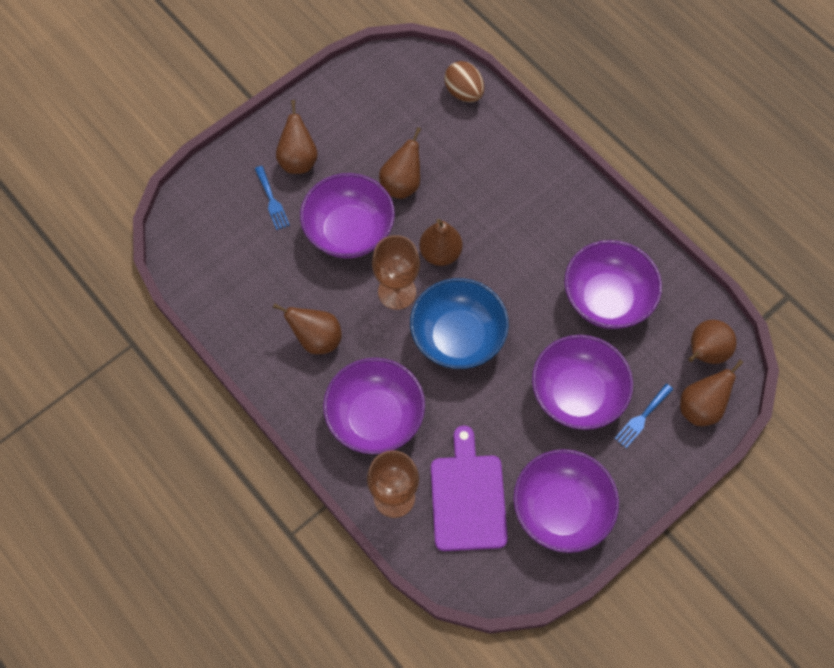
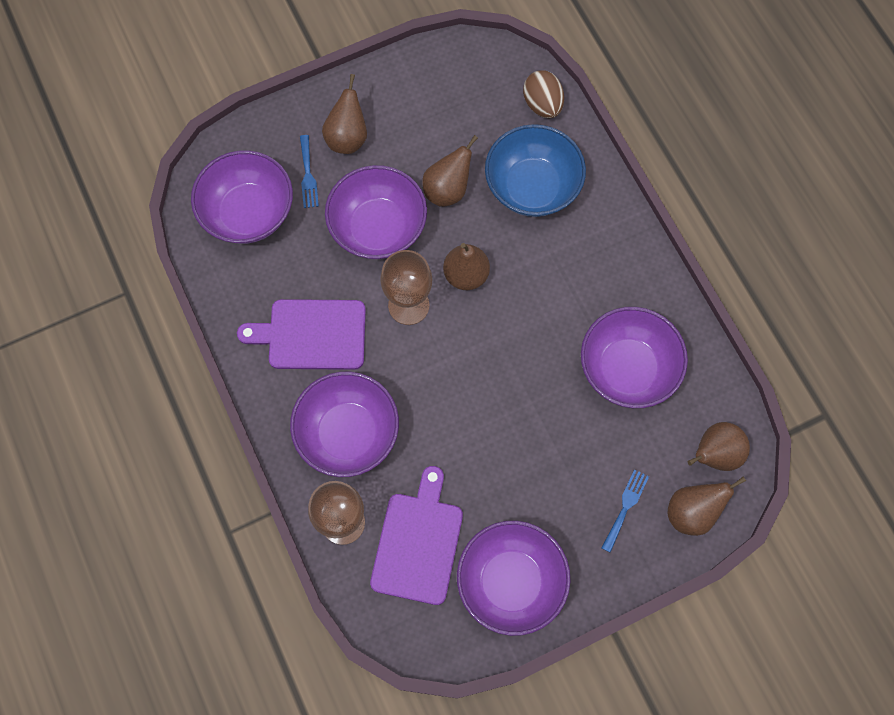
camera: 15 degrees right, 5 degrees up
(316, 339) = (312, 335): brown pear -> purple cutting board
(458, 337) = (458, 370): blue bowl -> blue bowl (532, 187)
(577, 394) = (564, 463): purple bowl -> purple bowl (248, 213)
(642, 418) = (625, 507): blue fork -> blue fork turned 150 degrees clockwise

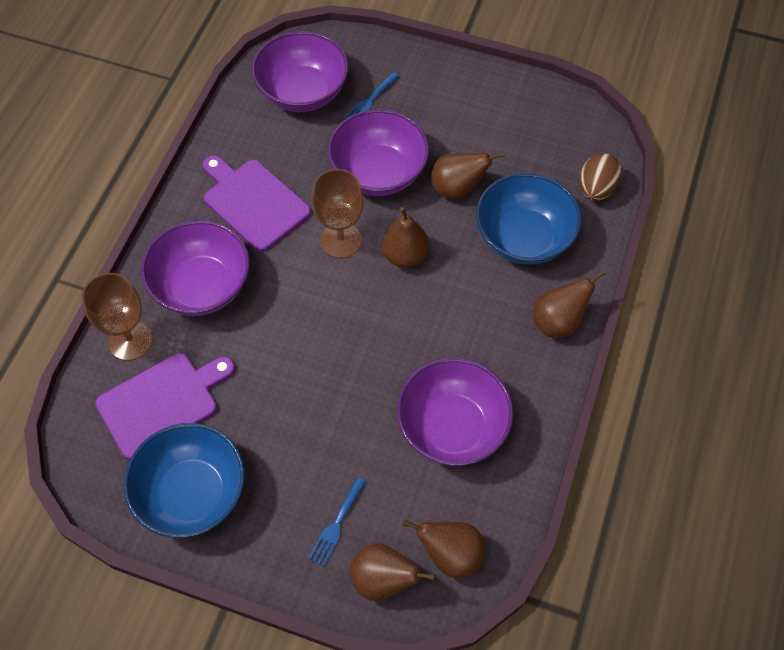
camera: 45 degrees right, 10 degrees down
(347, 138) = (424, 99): brown pear -> brown pear (558, 322)
(511, 582) = (192, 493): purple bowl -> blue bowl
(625, 507) = (336, 525): blue fork -> blue fork turned 135 degrees clockwise

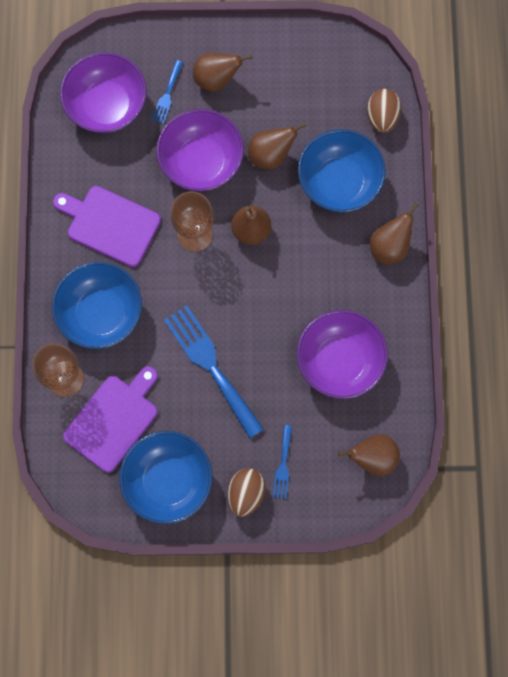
camera: 20 degrees left, 15 degrees up
(202, 286) = (101, 313): purple bowl -> blue bowl
(277, 542) = (246, 493): none -> brown egg
(299, 382) = (211, 366): none -> blue fork
(383, 580) = (332, 493): brown pear -> brown pear (216, 79)

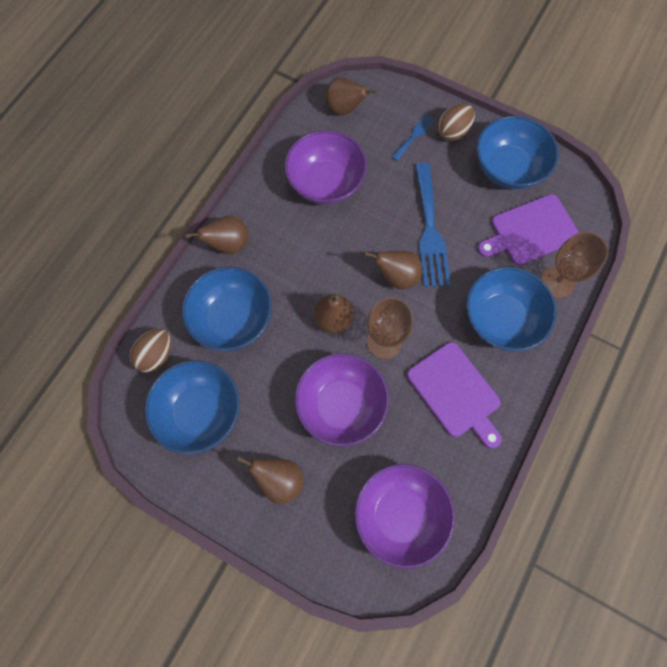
camera: 150 degrees left, 5 degrees down
(167, 95) = (336, 491): blue fork -> none
(271, 155) = (275, 376): brown pear -> brown pear (396, 276)
(313, 94) = (200, 412): none -> blue bowl

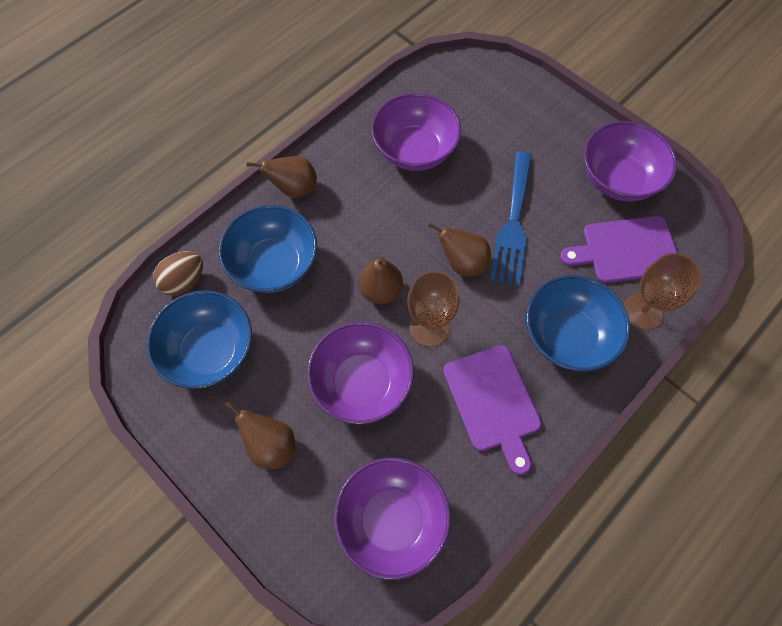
camera: 15 degrees right, 5 degrees down
(344, 109) = (456, 82): brown pear -> none
(414, 136) = (523, 124): blue fork -> none
(453, 132) = (566, 129): brown egg -> none
(508, 168) = (618, 179): blue bowl -> purple bowl

